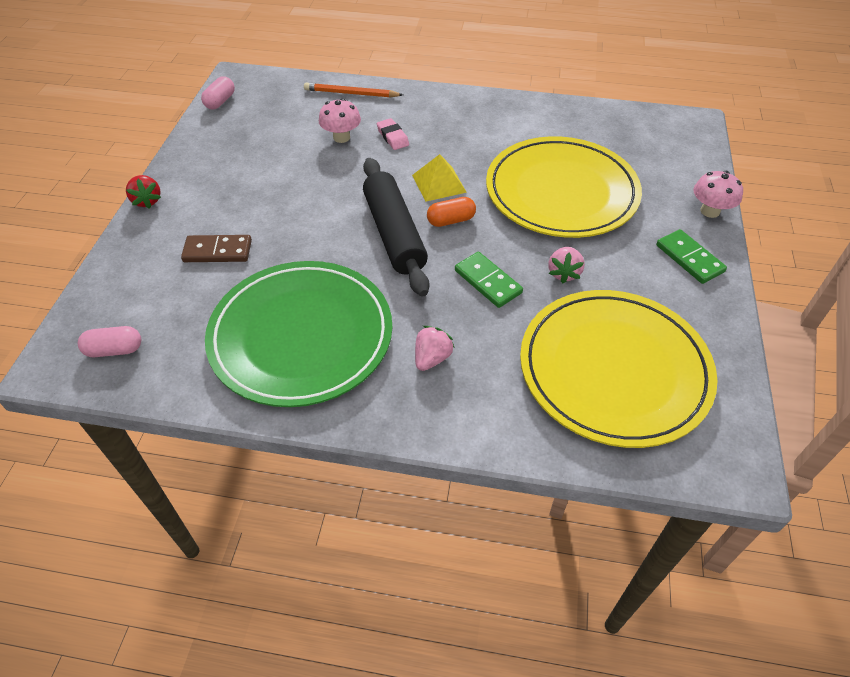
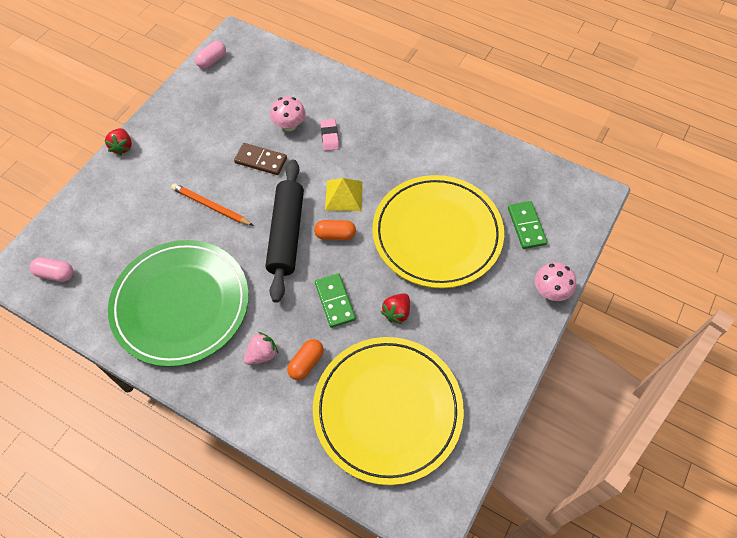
camera: 20 degrees right, 10 degrees up
(218, 251) = (154, 210): brown domino -> brown domino (261, 160)
(351, 93) = (317, 80): orange pencil -> orange pencil (211, 206)
(490, 351) = (306, 363): none -> orange capsule
(564, 273) = (397, 312): pink strawberry -> red strawberry
(689, 258) = (505, 332): green domino -> green domino (526, 226)

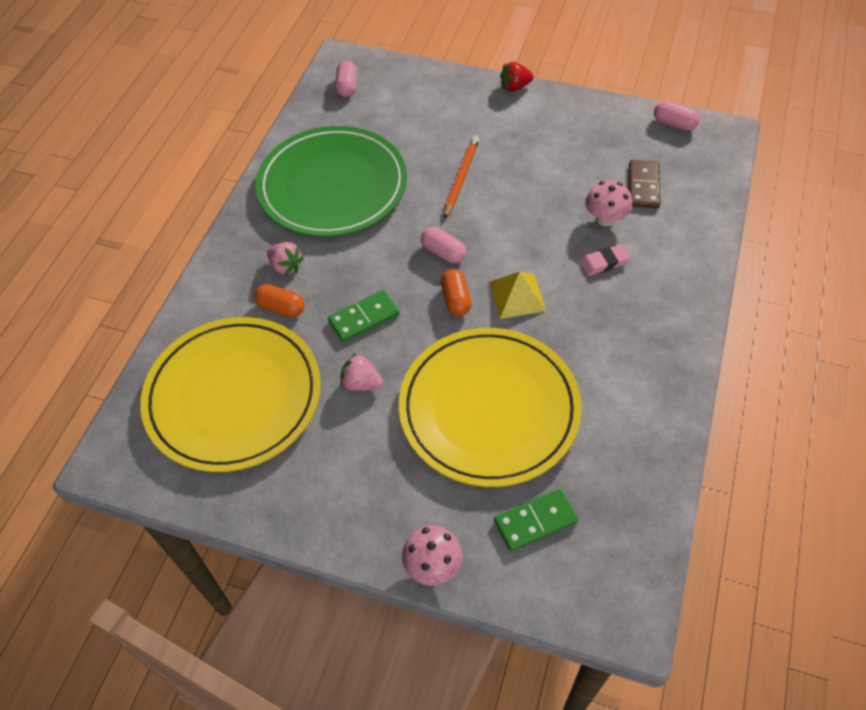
camera: 80 degrees right, 5 degrees down
(261, 160) = (540, 205): brown domino -> brown domino (643, 186)
(286, 234) = (443, 252): black rolling pin -> pink capsule
(397, 312) = (361, 383): red strawberry -> pink strawberry

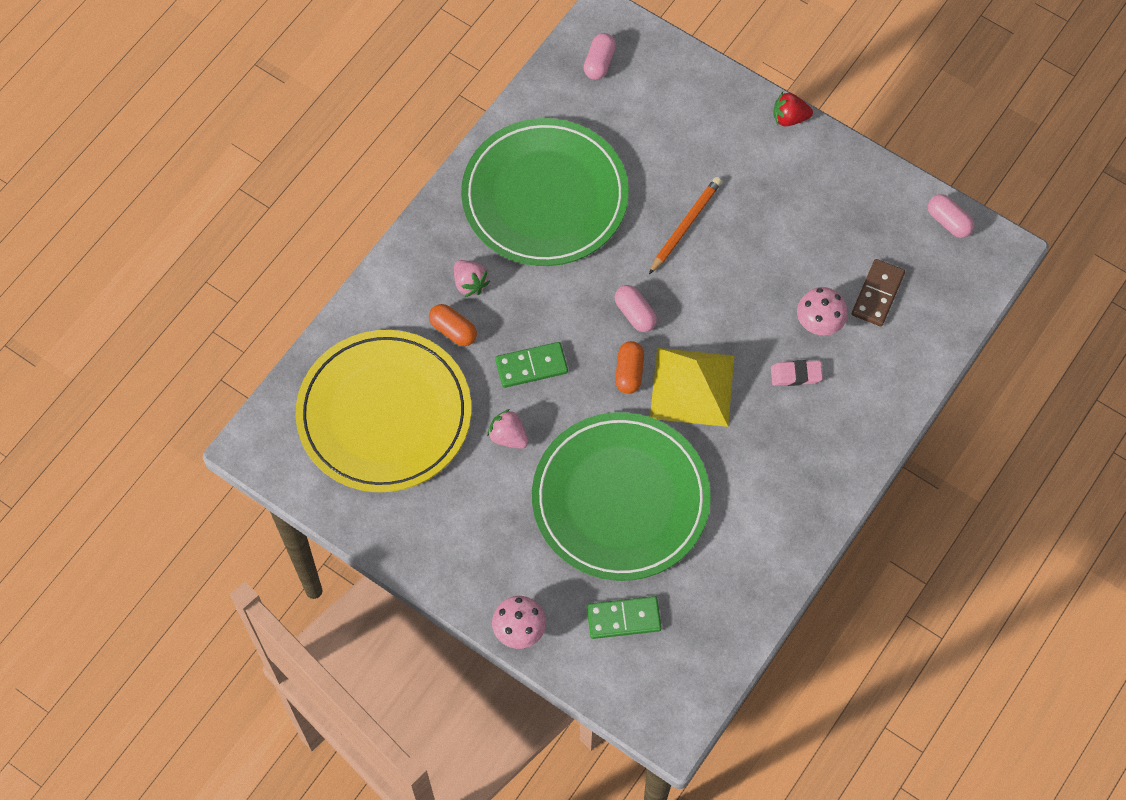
camera: 15 degrees right, 10 degrees up
(489, 409) = (620, 499): yellow plate -> green plate
(517, 296) = (692, 387): yellow pyramid -> yellow pyramid, size x1.57

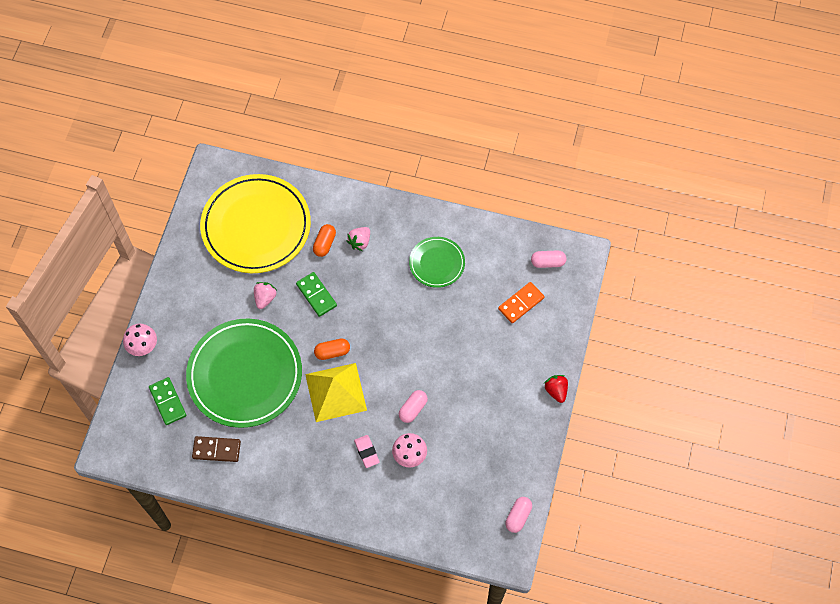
camera: 70 degrees right, 0 degrees up
(545, 196) = (437, 263): green plate -> green plate, size x0.50
(635, 314) = (374, 342): pink capsule -> pink capsule (413, 409)
(647, 115) = (521, 303): none -> orange domino
(685, 226) = (448, 352): orange pencil -> none
(878, 294) = (444, 486): brown domino -> brown domino (216, 450)

